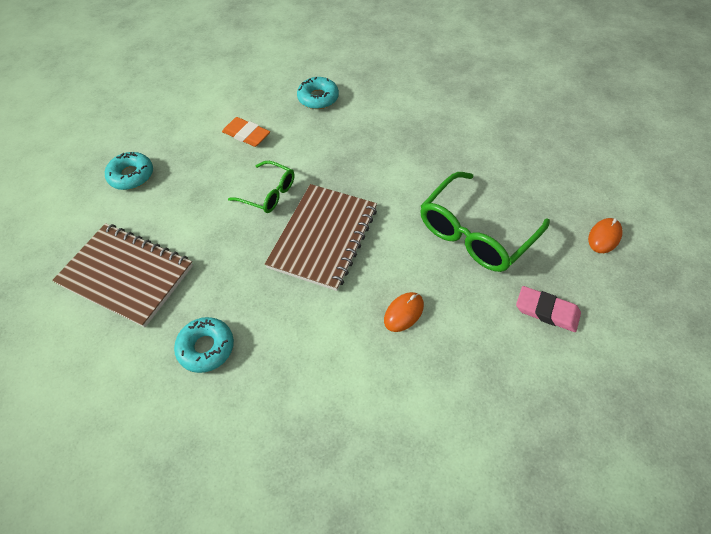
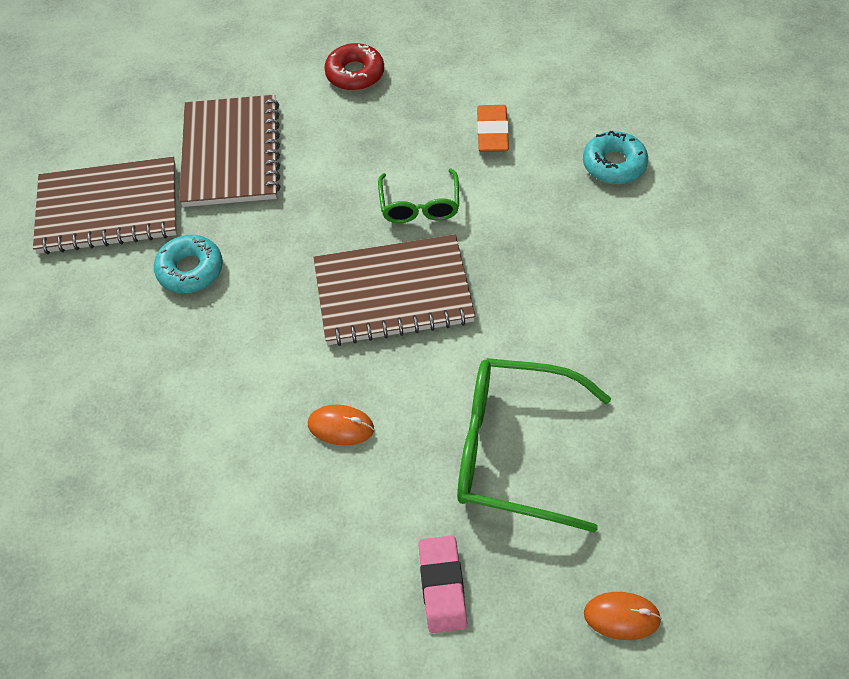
camera: 60 degrees right, 0 degrees up
(97, 381) = (108, 209): none -> brown notebook
(131, 175) = (355, 74): turquoise donut -> red donut

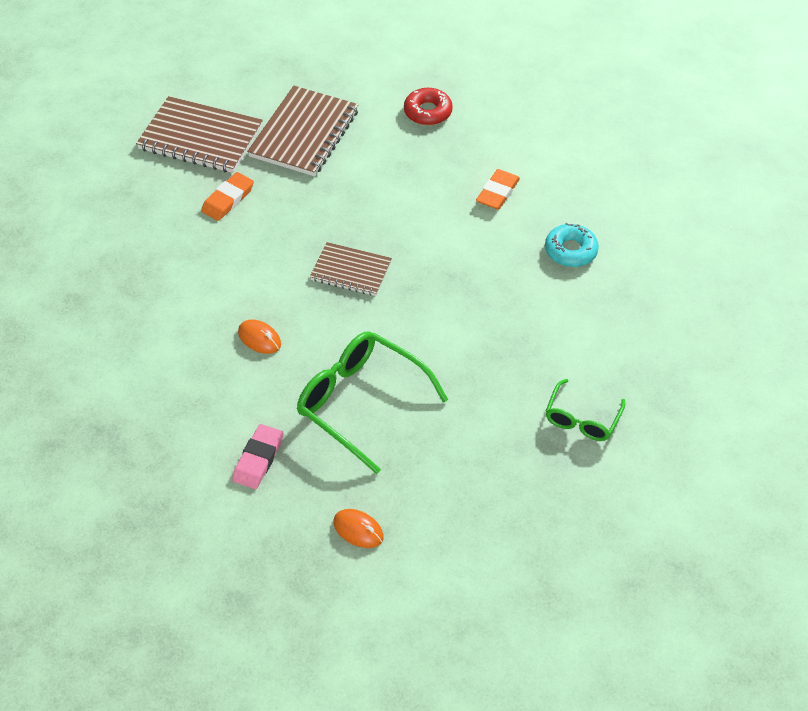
camera: 25 degrees right, 5 degrees down
(190, 270) = (228, 199): turquoise donut -> orange eraser
(393, 293) = (351, 271): brown notebook -> brown notebook, size x0.61
(419, 205) = (409, 221): green glasses -> green glasses (582, 419)

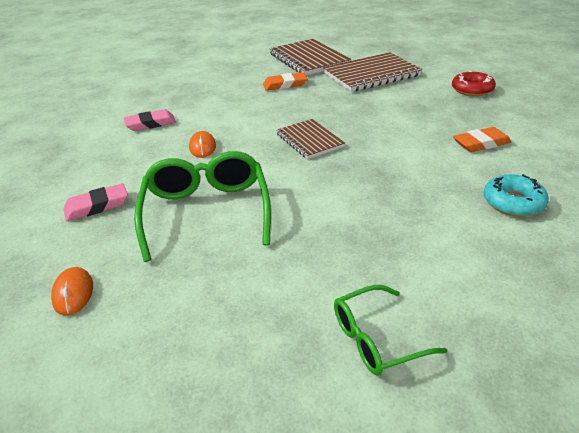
camera: 45 degrees right, 15 degrees down
(157, 341) = (151, 124): none -> pink eraser

